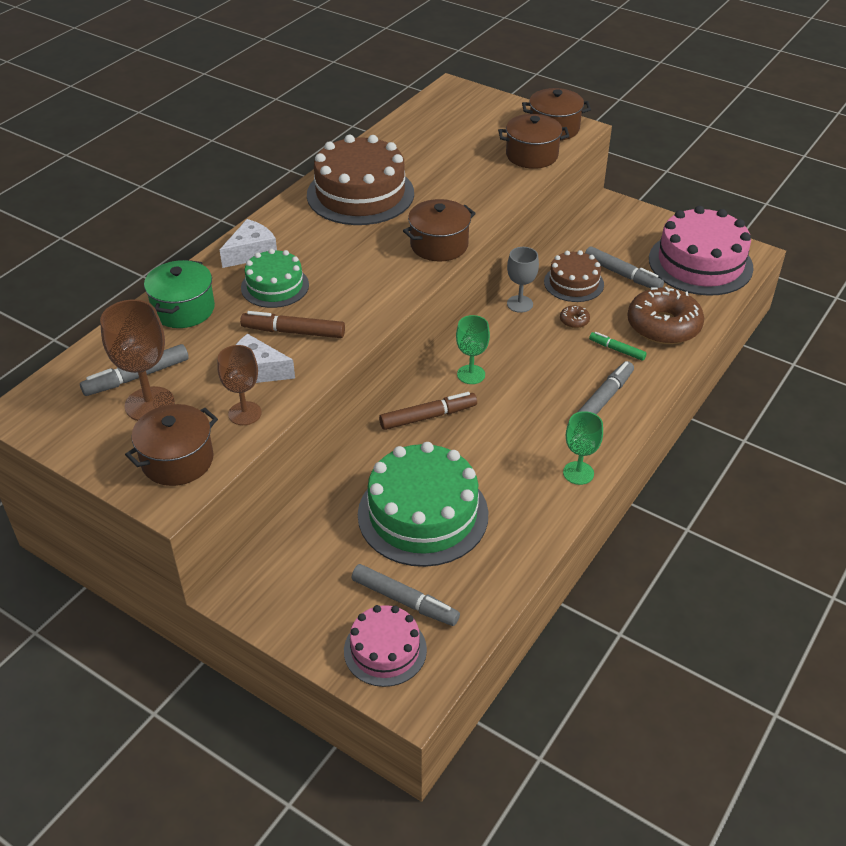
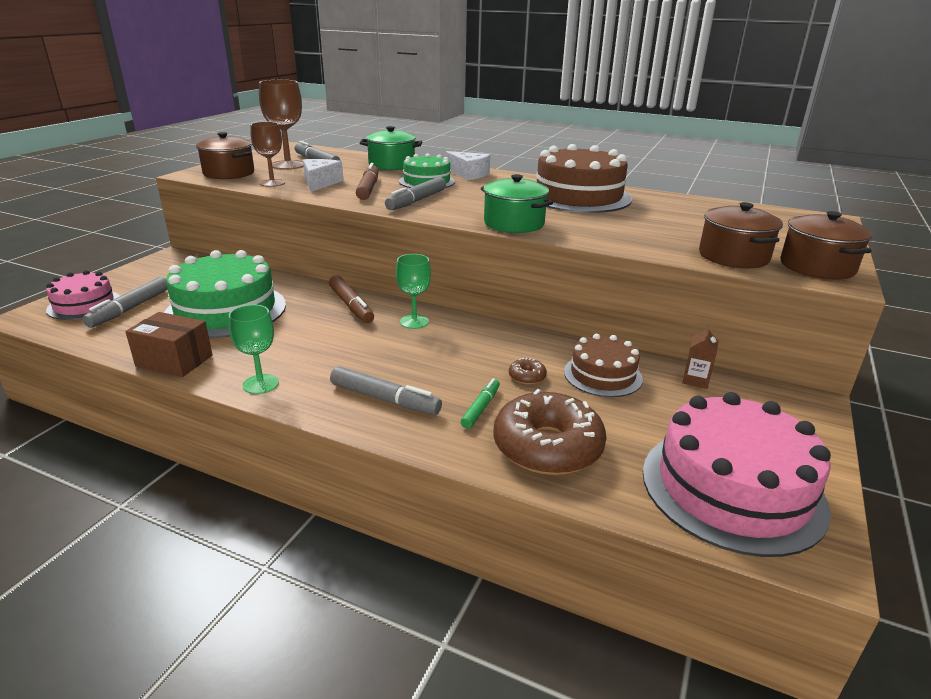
camera: 80 degrees right, 15 degrees down
(439, 245) = (514, 224): brown pot -> green pot
(519, 304) = (541, 342): grey goblet -> none
(533, 538) = (174, 361): none -> brown box
(583, 242) = (695, 380): none -> brown carton
(622, 274) = (646, 411): grey marker -> grey marker (416, 201)

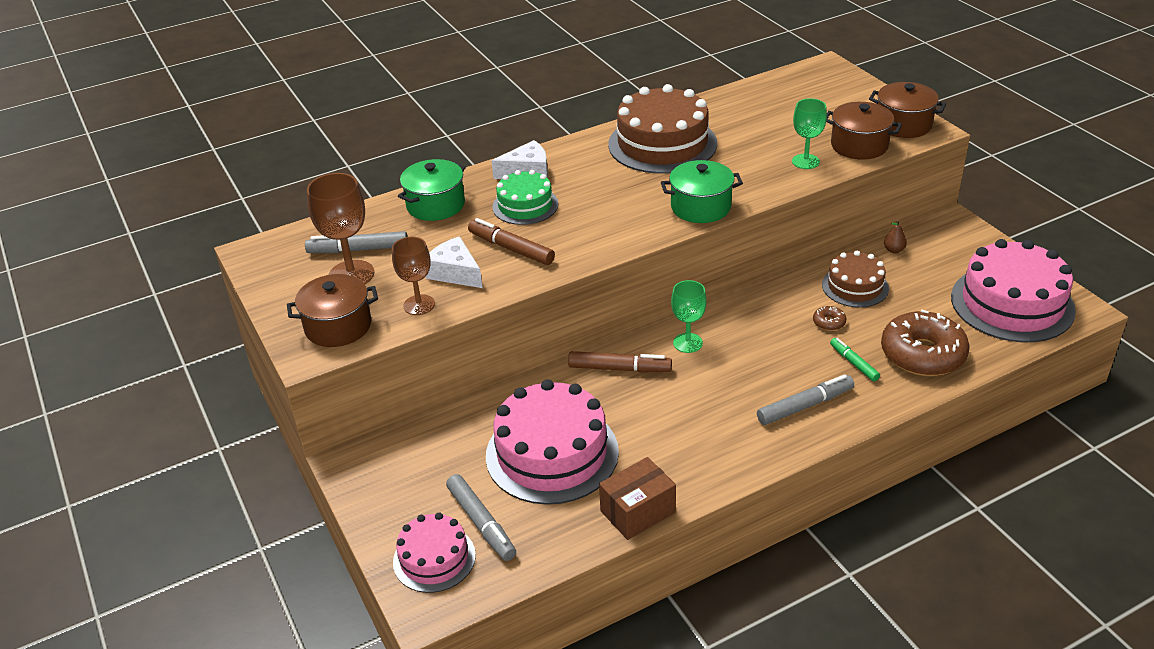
camera: 50 degrees left, 10 degrees up
(226, 310) = (552, 453): green cake -> pink cake
(261, 384) = (727, 467): green goblet -> green goblet (805, 161)
(416, 201) = (584, 234): grey marker -> none
(695, 380) = (894, 250): brown carton -> brown pear

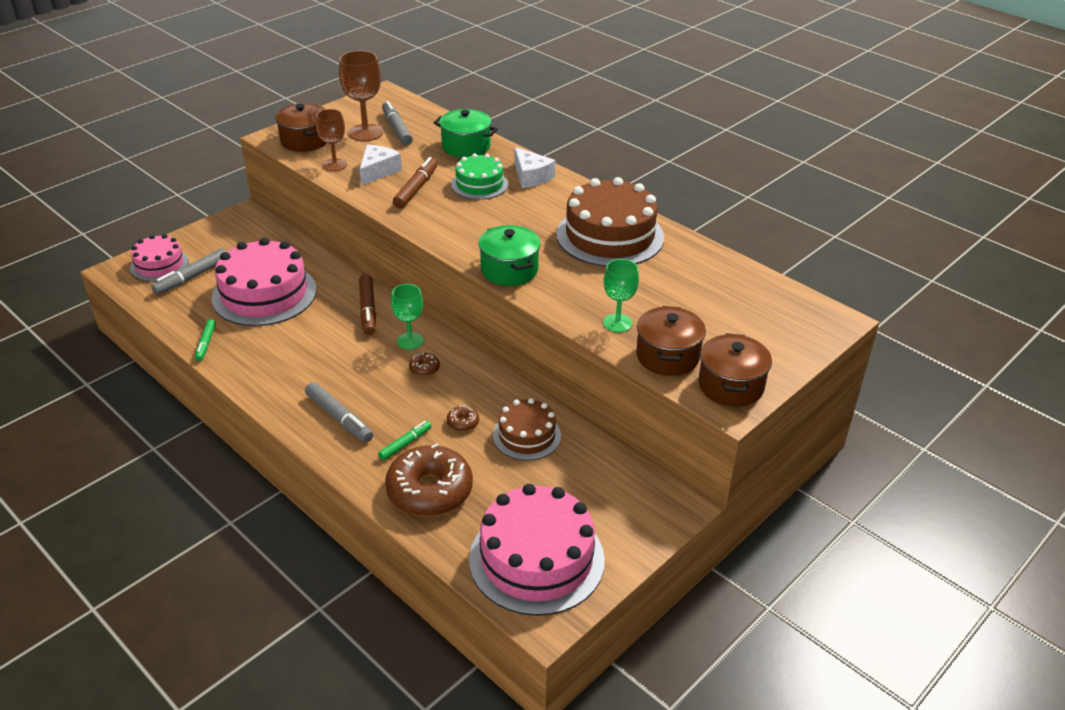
camera: 70 degrees right, 0 degrees up
(637, 511) = (206, 343): brown box -> green marker
(738, 338) = (424, 368): none -> brown donut
(894, 250) = (602, 460): brown pear -> none

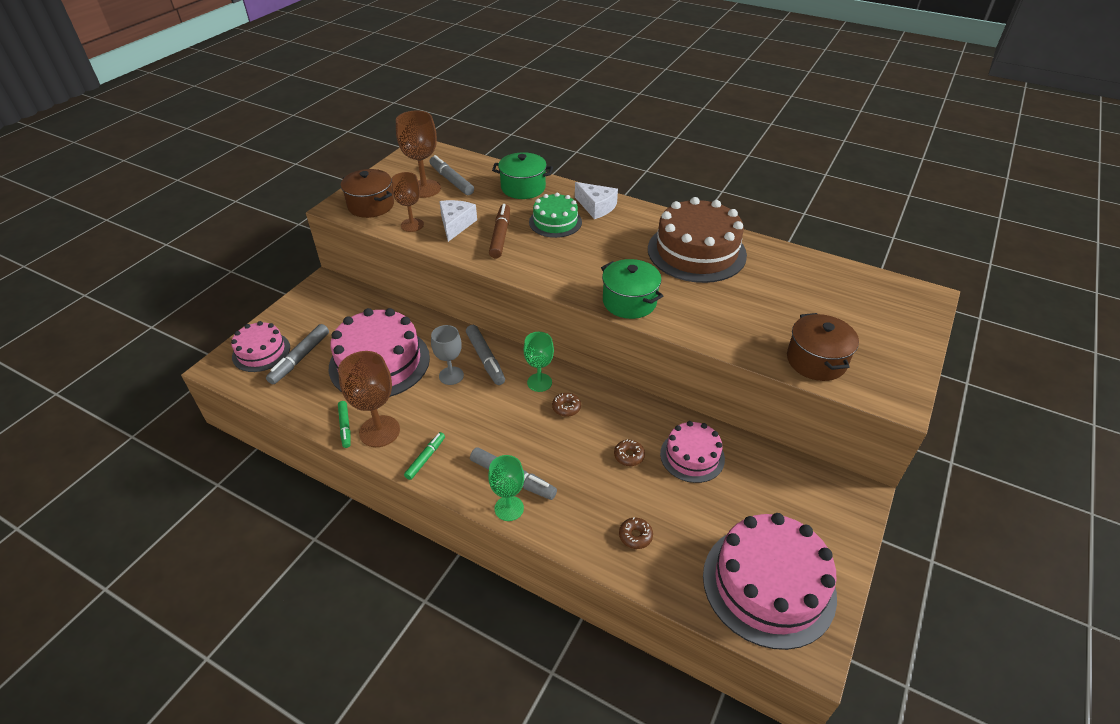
camera: 15 degrees left, 5 degrees up
(235, 353) = (379, 431): none -> brown goblet
(327, 318) = (451, 376): none -> grey goblet
(368, 310) = (485, 359): brown marker -> grey marker
(405, 444) = (588, 491): green marker -> green marker (425, 458)
(429, 490) = (635, 536): brown donut -> brown donut, size x0.40
(527, 436) = (692, 456): brown cake -> pink cake
(617, 323) = (754, 336): green goblet -> green goblet (509, 508)
(731, 385) = (886, 378): brown pot -> none

